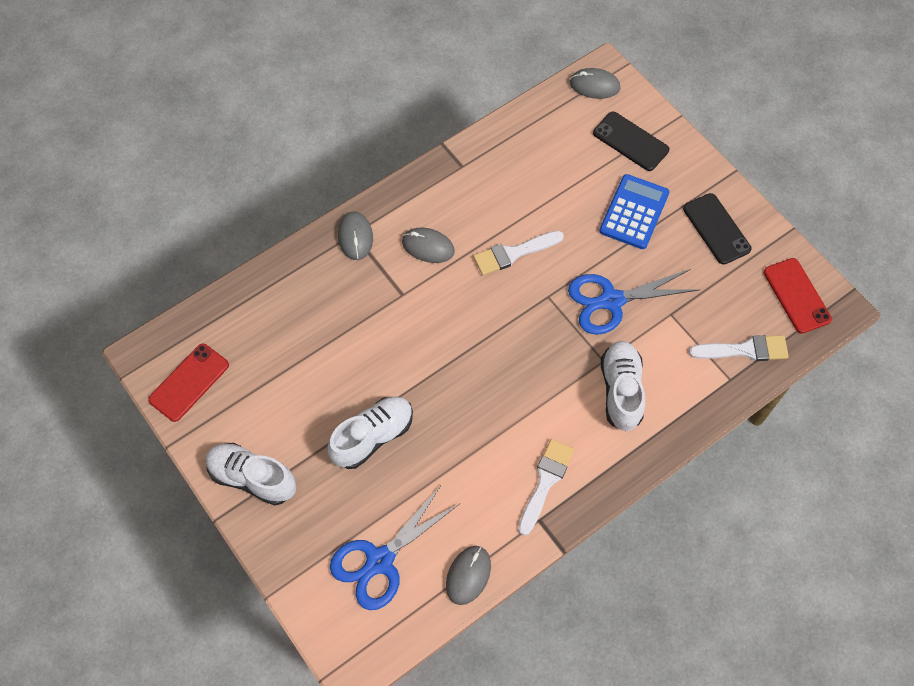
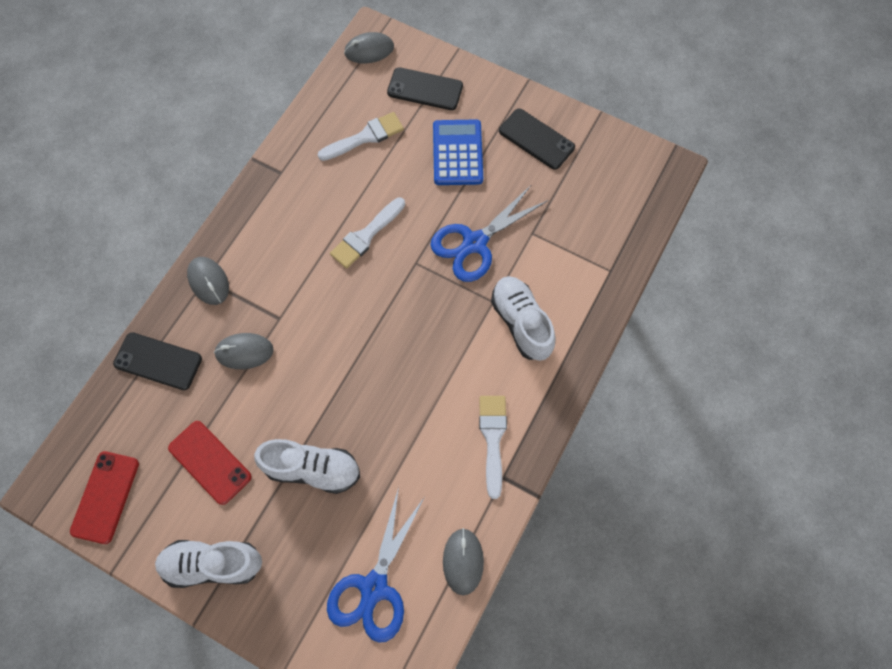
camera: 25 degrees left, 5 degrees up
(282, 287) = (158, 361): none -> black phone
(373, 437) = (313, 469): white shoe -> white shoe turned 75 degrees clockwise
(428, 247) = (283, 262): grey mouse -> grey mouse (244, 352)
(744, 350) = (610, 239): white brush -> white brush (365, 137)
(796, 295) = (632, 171): red phone -> red phone (210, 462)

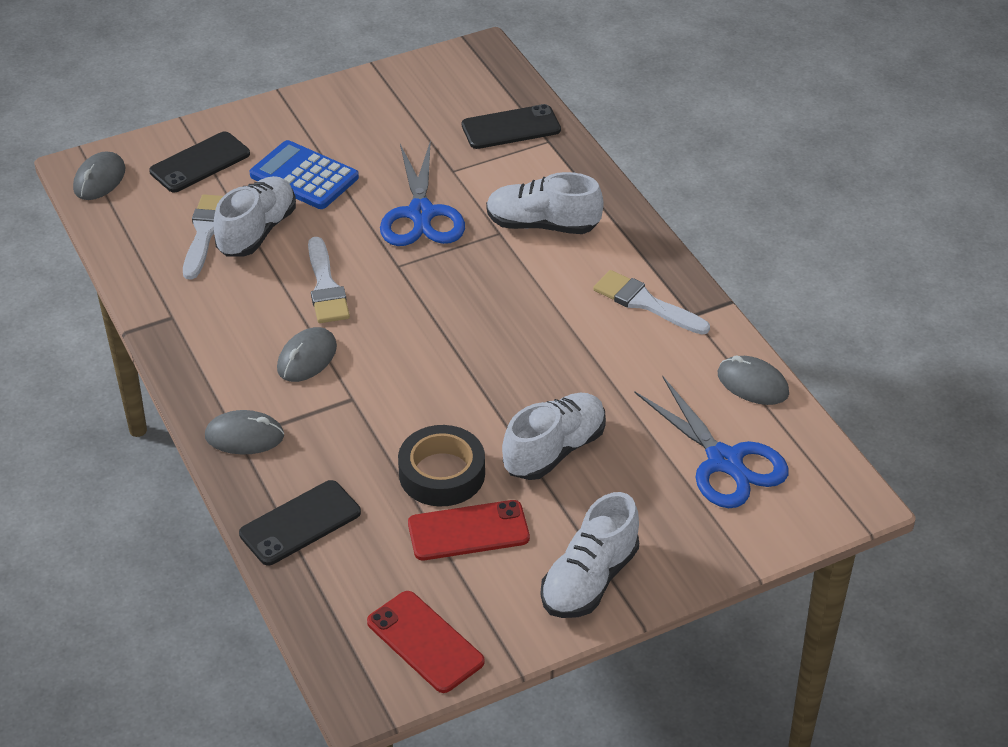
camera: 55 degrees left, 25 degrees down
(244, 352) = (363, 444): grey mouse -> grey mouse (307, 358)
(248, 414) = (442, 473): none -> black tape
(387, 163) = (257, 231): none -> white shoe
(536, 139) = (351, 117): black phone -> black phone (511, 127)

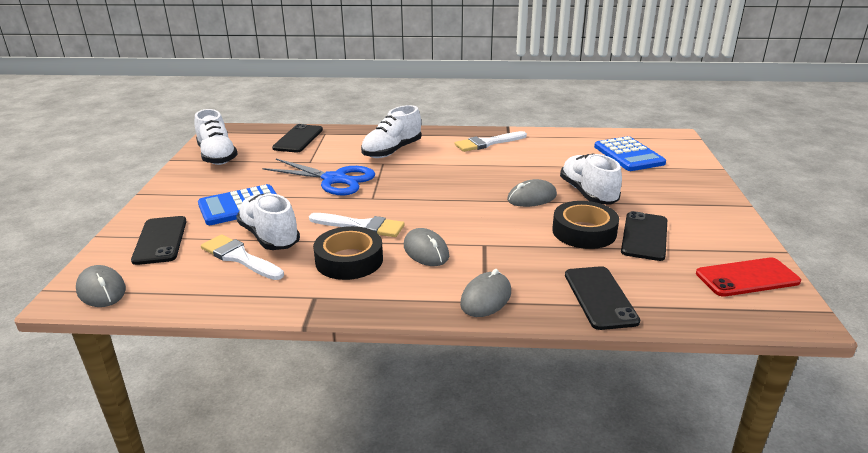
camera: 60 degrees left, 15 degrees down
(250, 309) = (349, 260): none -> black tape
(468, 531) = (644, 236): red phone -> black phone
(589, 580) = (707, 210): white shoe -> white shoe (217, 156)
(724, 461) = (628, 155): blue scissors -> blue calculator
(752, 384) = (574, 136): grey mouse -> grey mouse (532, 197)

